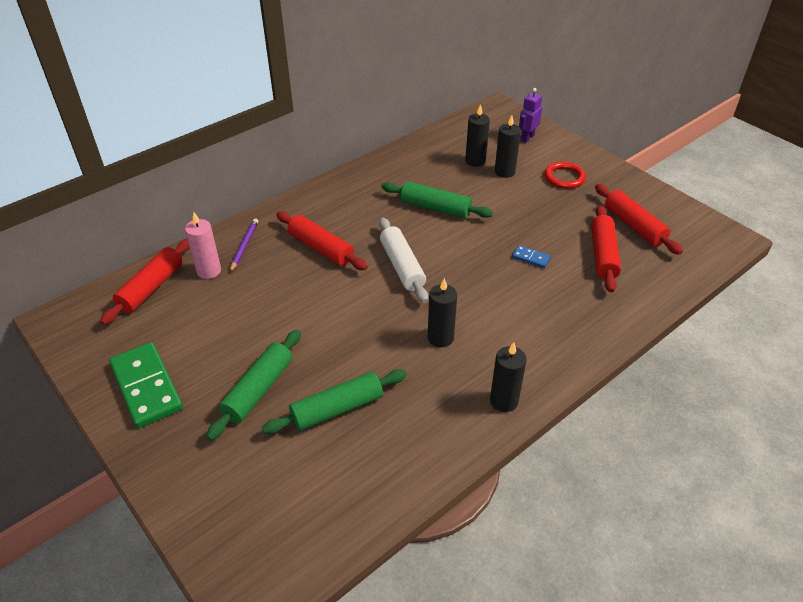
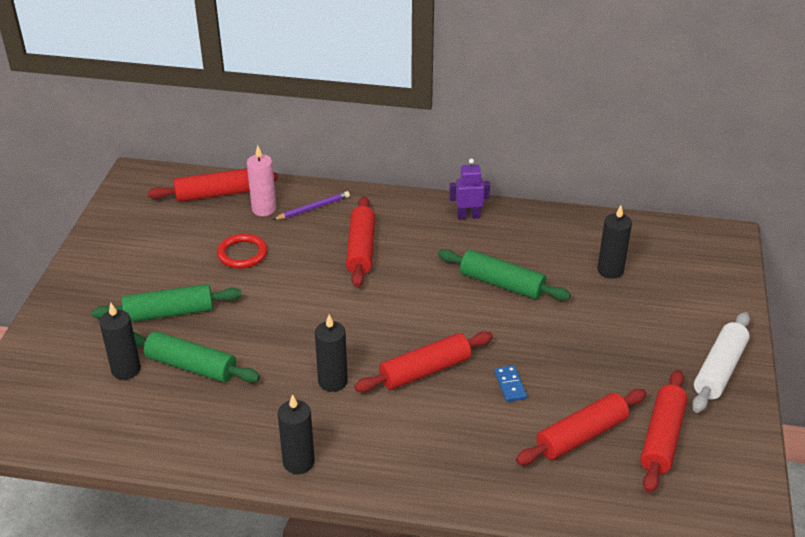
camera: 50 degrees right, 5 degrees down
(146, 387) = (118, 257): green domino -> none
(402, 266) = (396, 308): white rolling pin -> white rolling pin (719, 370)
(435, 208) = (501, 284): green rolling pin -> green rolling pin turned 45 degrees counterclockwise
(478, 287) = (425, 370): none -> red rolling pin
(504, 172) = (621, 299): black candle -> black candle (126, 369)
(527, 138) = (703, 284): purple robot -> purple robot (468, 216)
(564, 177) = (673, 345): red ring -> red ring (242, 254)

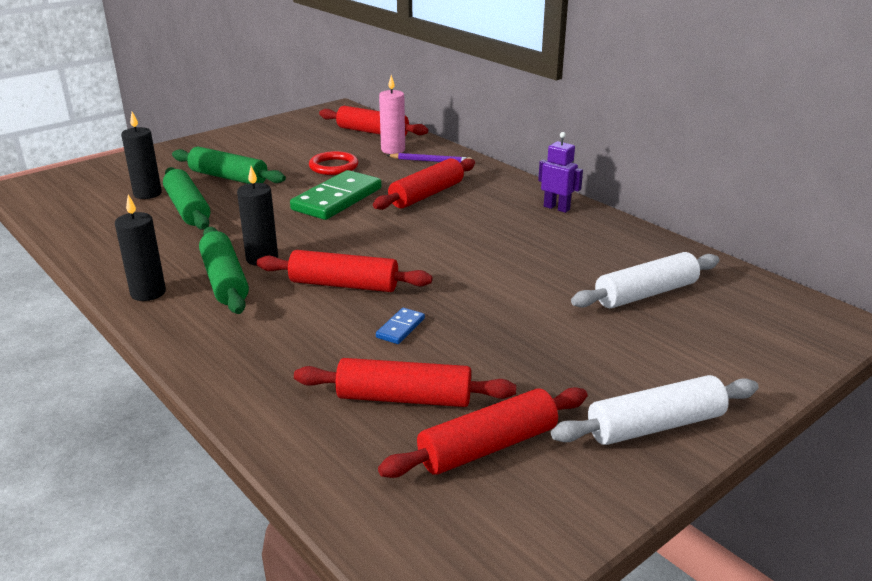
camera: 40 degrees right, 10 degrees down
(299, 290) = (337, 199): none -> green domino
(501, 284) = (513, 260): green rolling pin -> green rolling pin (224, 281)
(610, 270) = (645, 293): black candle -> white rolling pin

